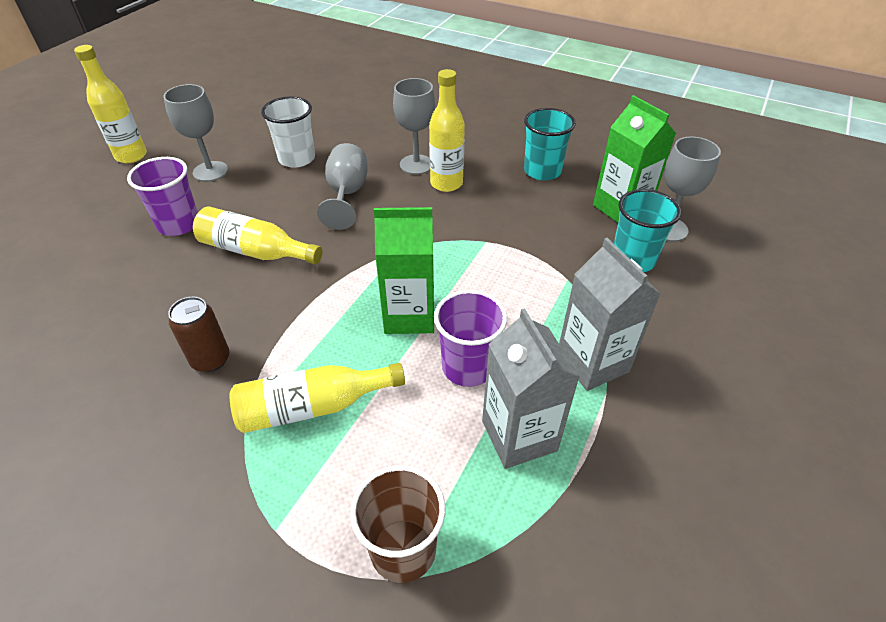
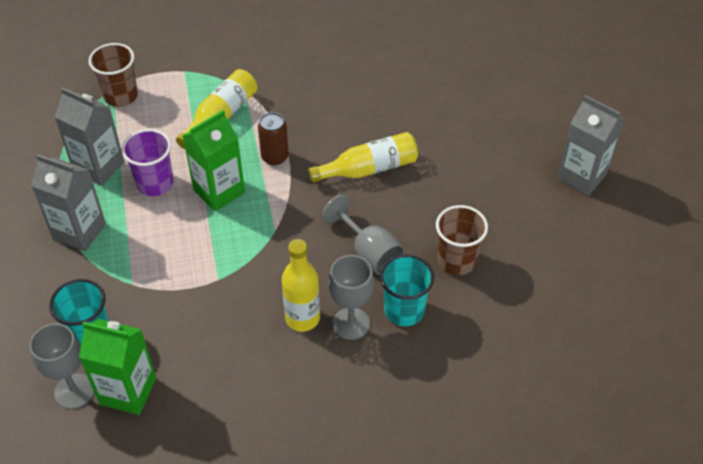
camera: 140 degrees right, 5 degrees up
(131, 156) = (581, 176): yellow bottle -> grey carton
(179, 224) = (448, 153): purple cup -> none
(210, 171) = (501, 203): grey goblet -> none
(211, 359) = (303, 103): brown can -> brown can (275, 157)
(297, 159) = (456, 260): white cup -> brown cup
(542, 171) = (231, 394): turquoise cup -> turquoise cup (404, 310)

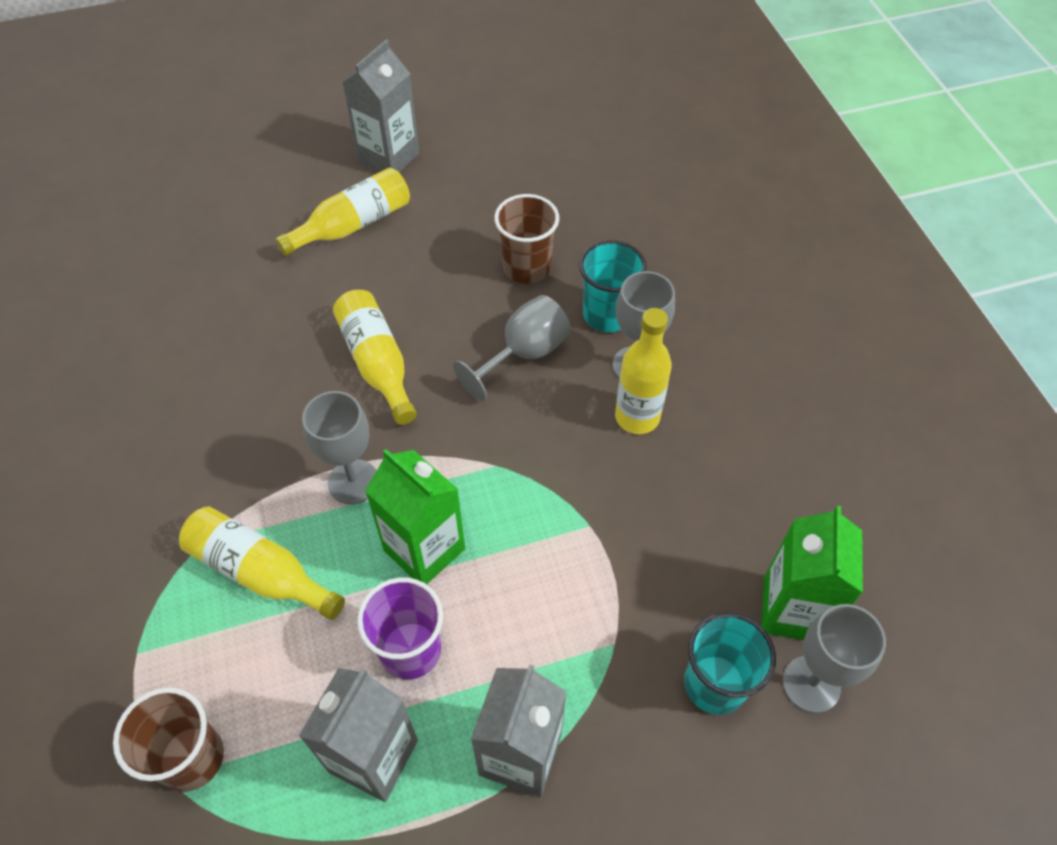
camera: 95 degrees left, 5 degrees up
(275, 157) = (353, 482): brown can -> grey goblet
(504, 155) = (353, 225): none -> yellow bottle

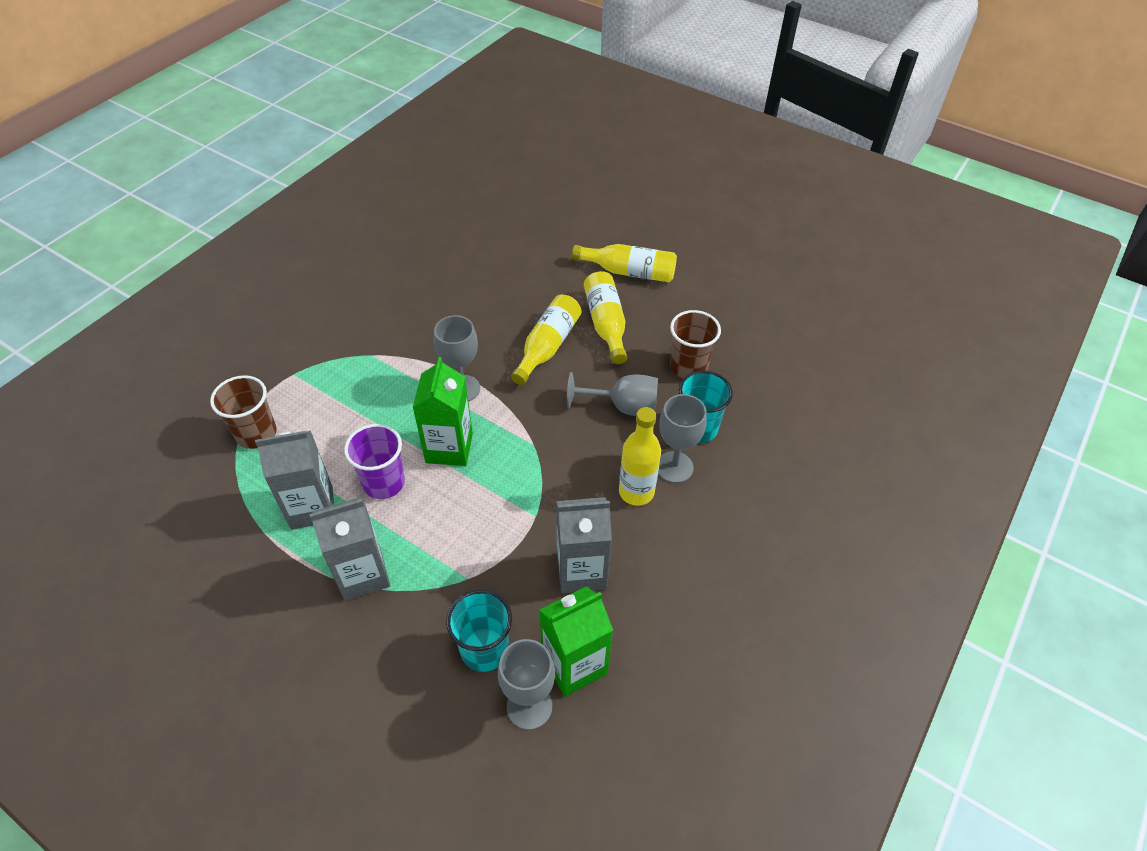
camera: 50 degrees right, 5 degrees down
(260, 572) = (375, 388): yellow bottle -> yellow bottle (606, 324)
(389, 157) = (695, 253): grey carton -> grey carton (581, 571)

